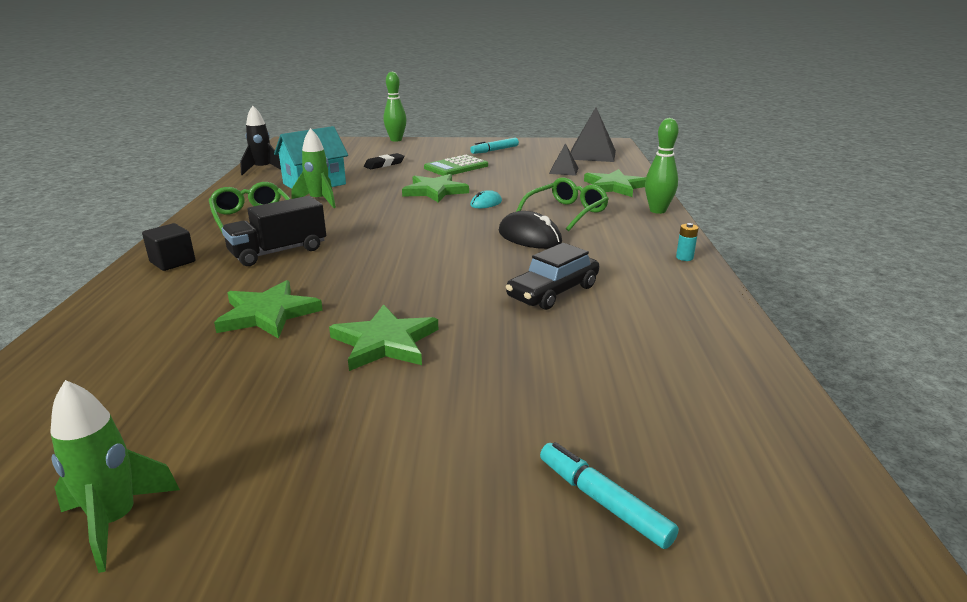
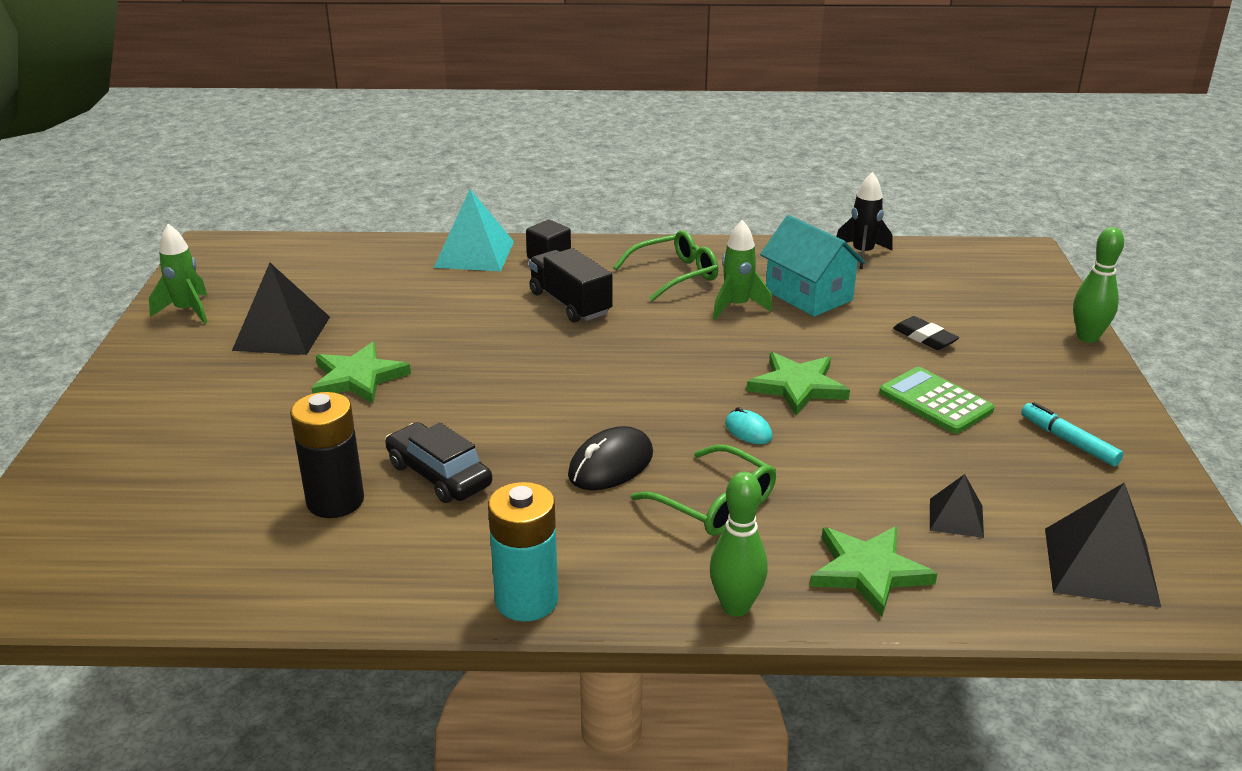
camera: 90 degrees right, 5 degrees up
(126, 298) = (474, 254): none -> turquoise pyramid
(253, 407) = (282, 333): none -> black pyramid
(268, 314) = (428, 318): green star -> none
(602, 333) = (335, 501): none -> black battery
(603, 501) = (102, 477): turquoise marker -> none
(684, 258) = (526, 600): turquoise battery -> turquoise battery, size x2.49

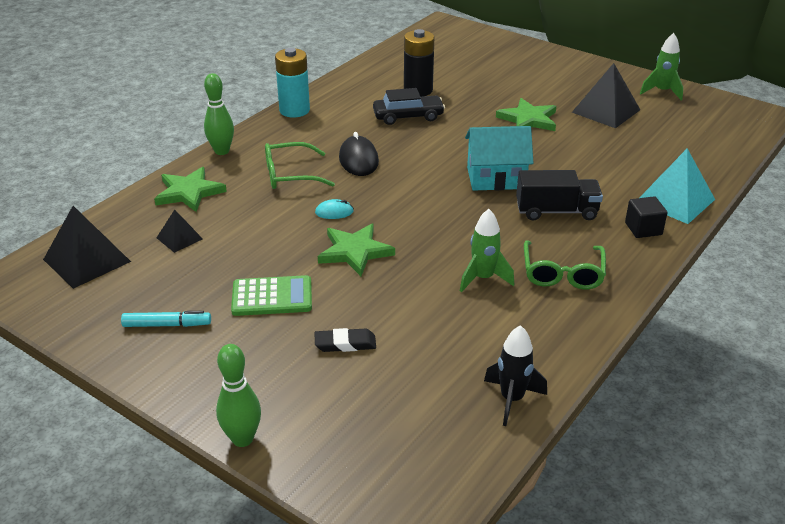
camera: 125 degrees right, 5 degrees up
(809, 295) = (466, 322): turquoise house -> turquoise house (496, 178)

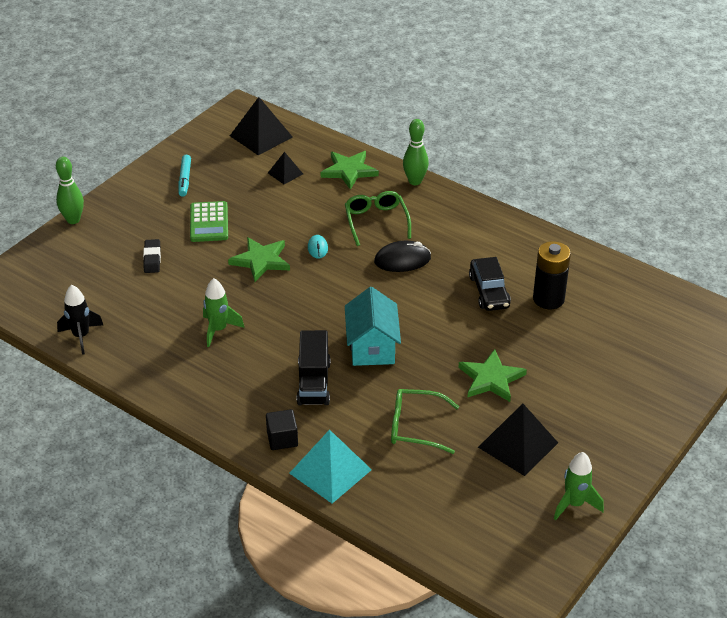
camera: 90 degrees right, 5 degrees up
(294, 110) = (494, 217): turquoise battery -> none
(562, 273) = (221, 377): green glasses -> green glasses (416, 427)

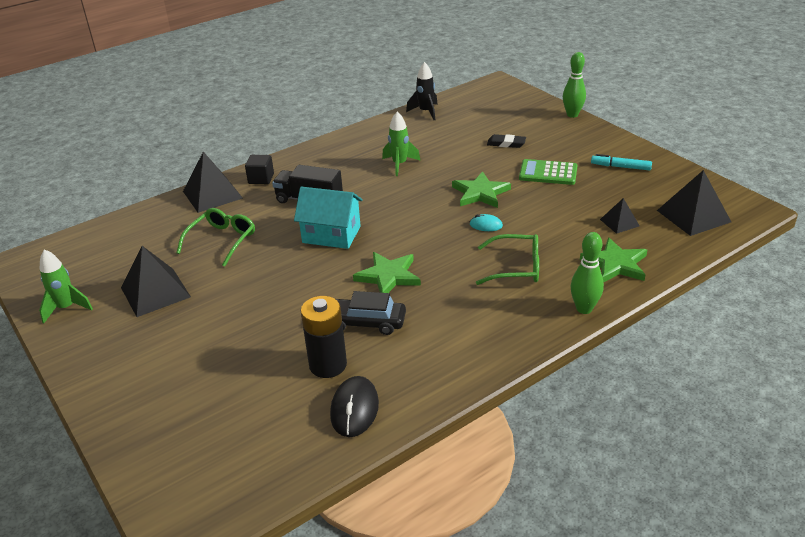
camera: 110 degrees right, 5 degrees down
(330, 471) = (212, 194): turquoise pyramid -> black pyramid
(402, 260) = (444, 273): black mouse -> black mouse (354, 409)
(491, 379) = (243, 295): green star -> green star (388, 276)

